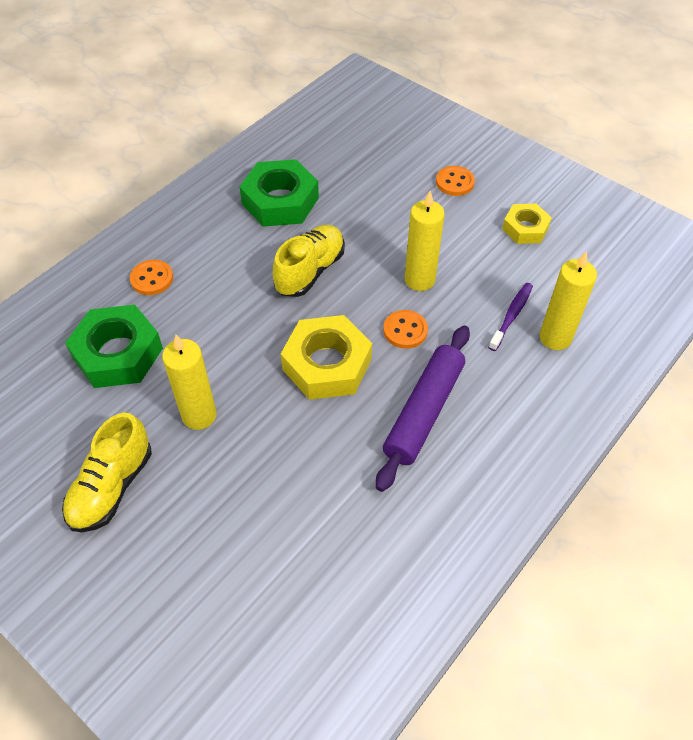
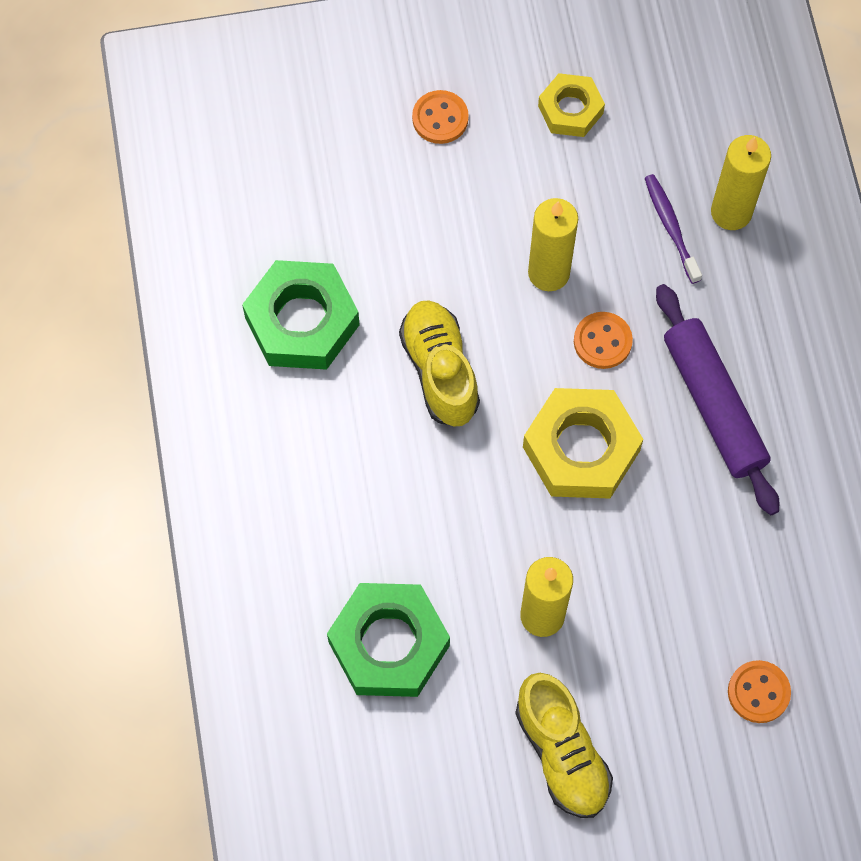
camera: 50 degrees left, 15 degrees up
(152, 279) = (306, 541): orange button -> orange button (758, 692)

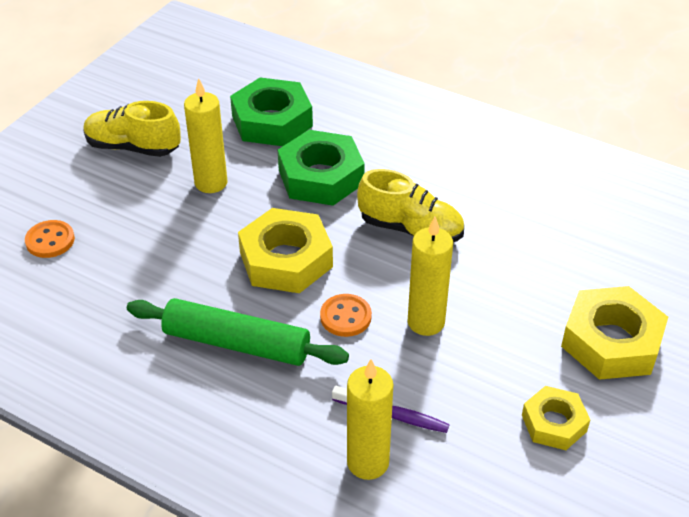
camera: 130 degrees right, 25 degrees down
(302, 321) = (509, 190): green nut -> green nut (321, 177)
(440, 118) = (611, 341): orange button -> yellow nut
(713, 404) = (237, 343): purple rolling pin -> green rolling pin

